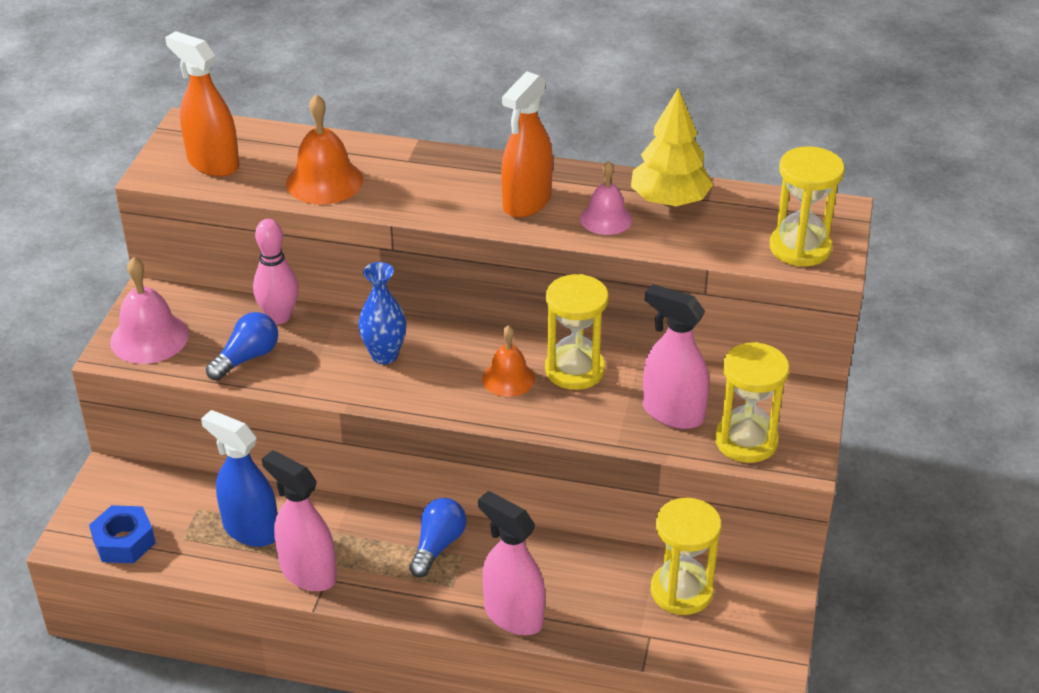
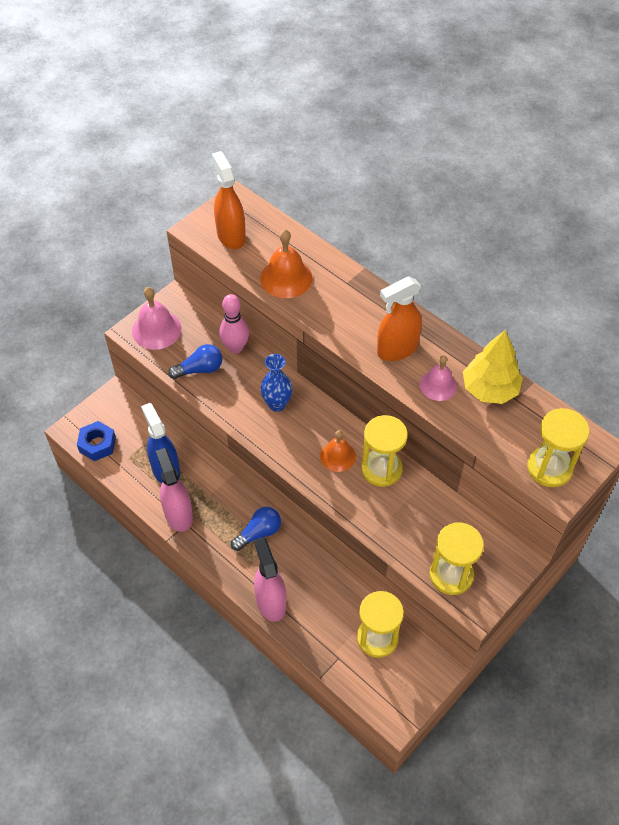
camera: 30 degrees right, 15 degrees up
(672, 413) = (419, 531): pink spray bottle -> none

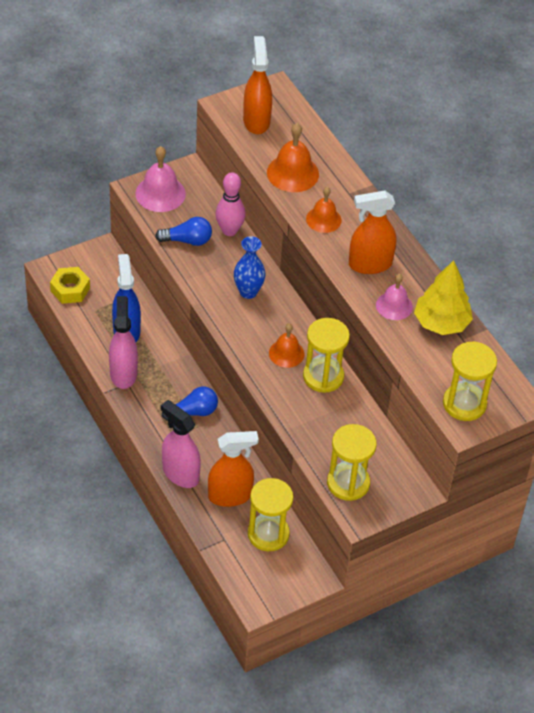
camera: 15 degrees right, 5 degrees down
(97, 444) = (70, 289): blue nut -> yellow nut
(270, 602) = (180, 473): pink spray bottle -> pink spray bottle turned 45 degrees counterclockwise
(326, 609) = (230, 495): none -> orange spray bottle
(334, 316) = (323, 219): none -> orange bell

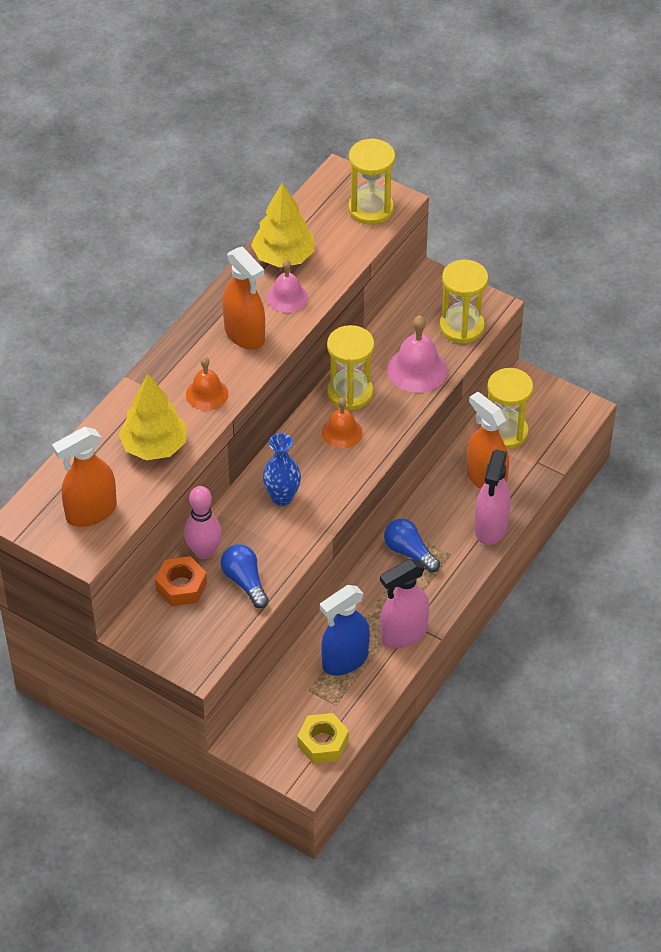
camera: 115 degrees left, 0 degrees up
(160, 193) = (189, 640): pink bell -> pink bell (417, 369)
(208, 207) = (181, 586): none -> orange nut
(292, 173) = (154, 446): orange bell -> yellow tree

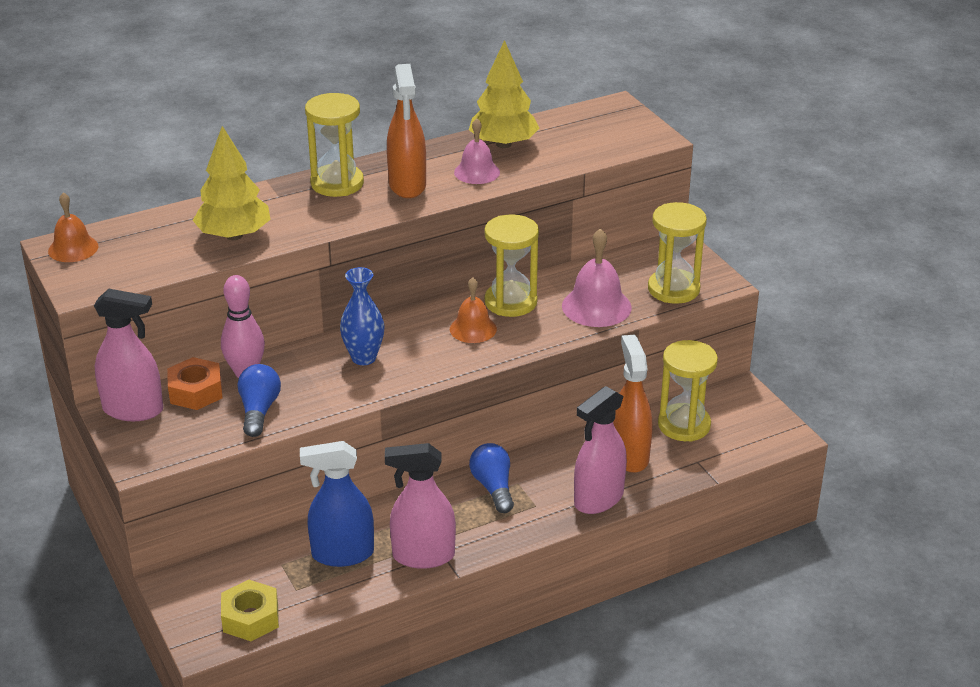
camera: 30 degrees right, 15 degrees down
(91, 512) = (121, 262): orange spray bottle -> none
(149, 625) = (133, 410): none -> pink spray bottle
(207, 394) = (325, 215): orange bell -> orange bell (73, 248)
(371, 209) = (624, 136): yellow hourglass -> yellow hourglass (337, 183)

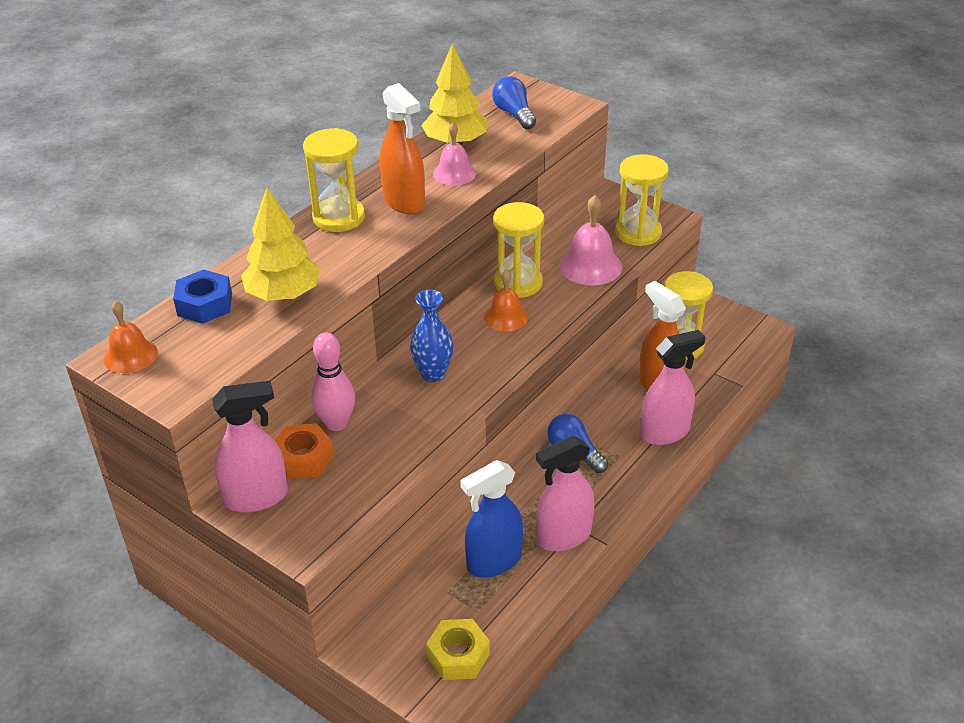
camera: 25 degrees left, 5 degrees up
(163, 225) = (205, 304): none -> blue nut
(259, 410) = (378, 456): blue light bulb -> blue light bulb (514, 114)
(598, 499) = (665, 432): pink spray bottle -> pink spray bottle turned 135 degrees counterclockwise

